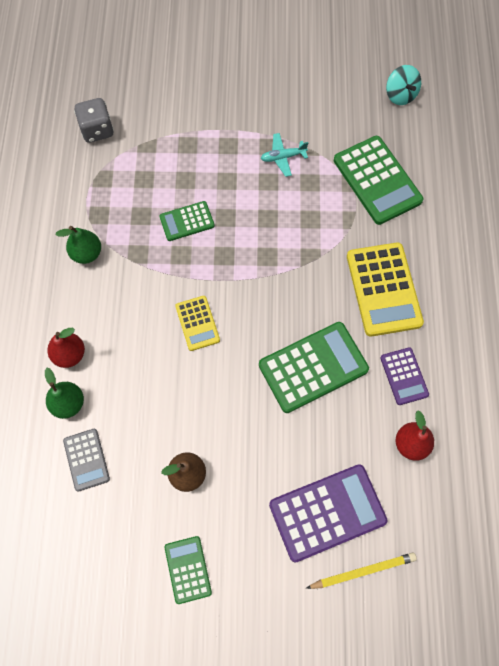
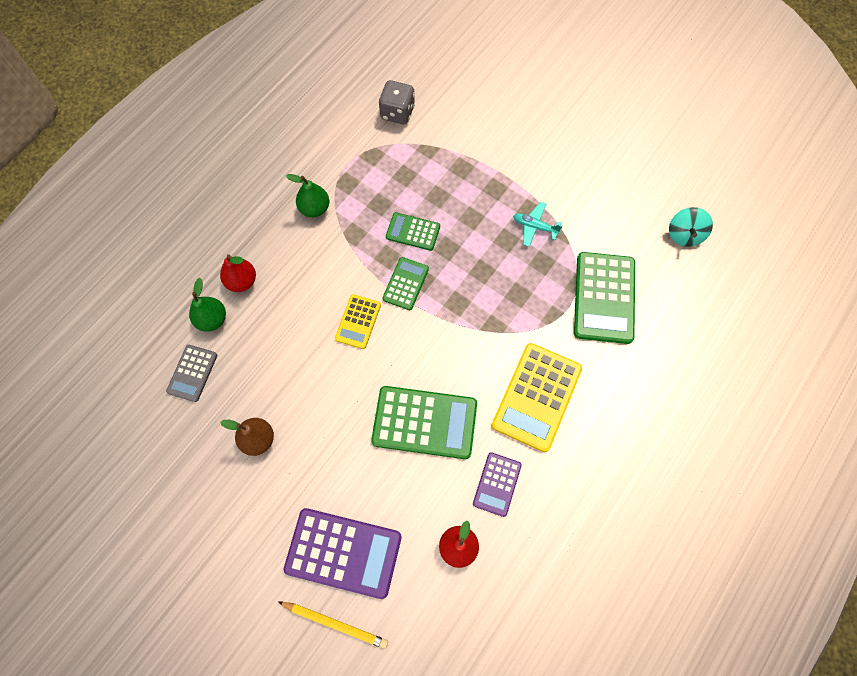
camera: 35 degrees right, 0 degrees up
(188, 569) = (201, 516): green calculator -> green calculator (405, 284)

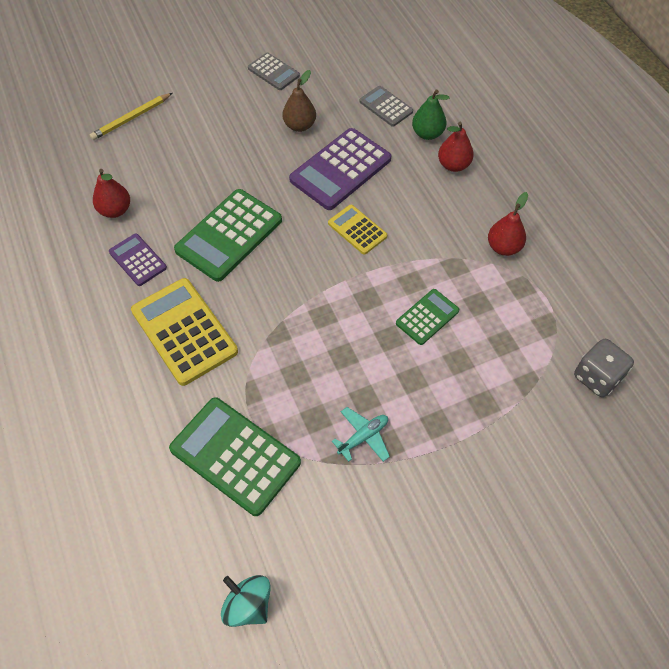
camera: 120 degrees right, 10 degrees down
(191, 513) = (273, 72): none -> grey calculator
(314, 208) = (503, 247): green pear -> red pear
(343, 552) = (173, 141): purple calculator -> purple calculator (340, 169)
(405, 284) = (372, 283): green calculator -> none

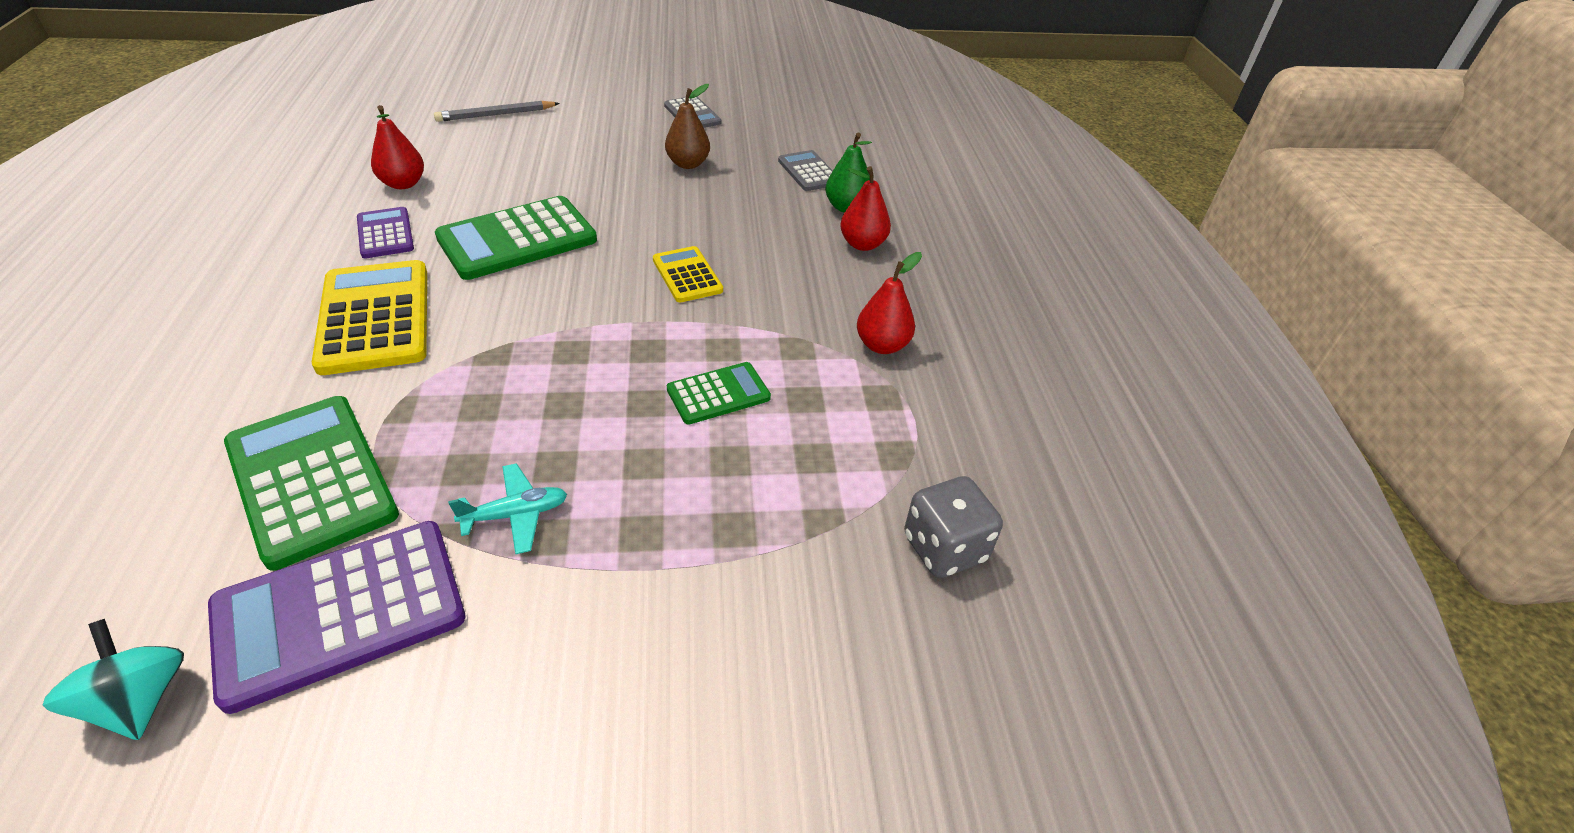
camera: 15 degrees right, 15 degrees down
(131, 118) = (496, 115): yellow pencil -> grey pencil
(340, 169) = (709, 213): purple calculator -> purple calculator (340, 612)

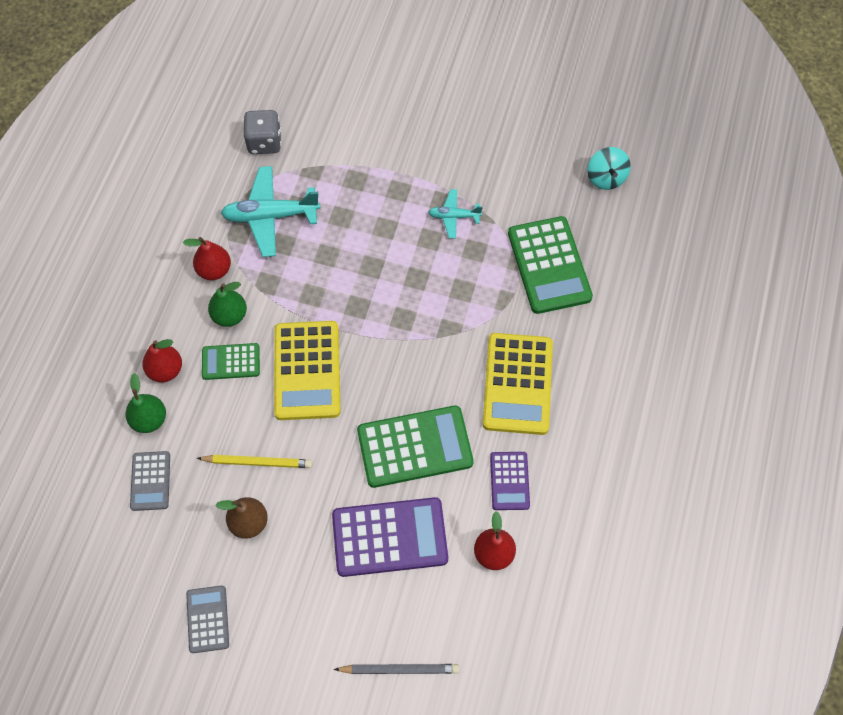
camera: 155 degrees left, 20 degrees up
(340, 612) = (533, 191): purple calculator -> purple calculator (389, 537)
(687, 275) = (307, 371): yellow calculator -> yellow calculator, size x1.81
(704, 199) = (257, 462): none -> yellow pencil
(718, 394) = (329, 261): green calculator -> green calculator (231, 362)
(823, 304) = (230, 316): none -> green pear
(849, 431) = (270, 216): none -> turquoise plane

